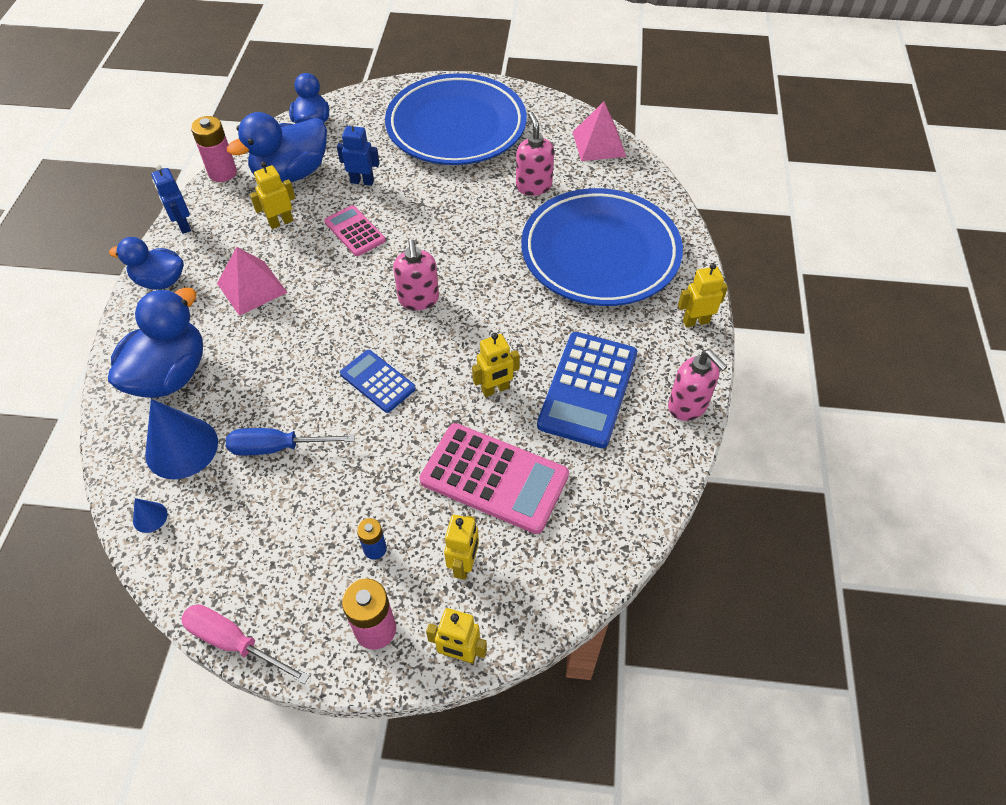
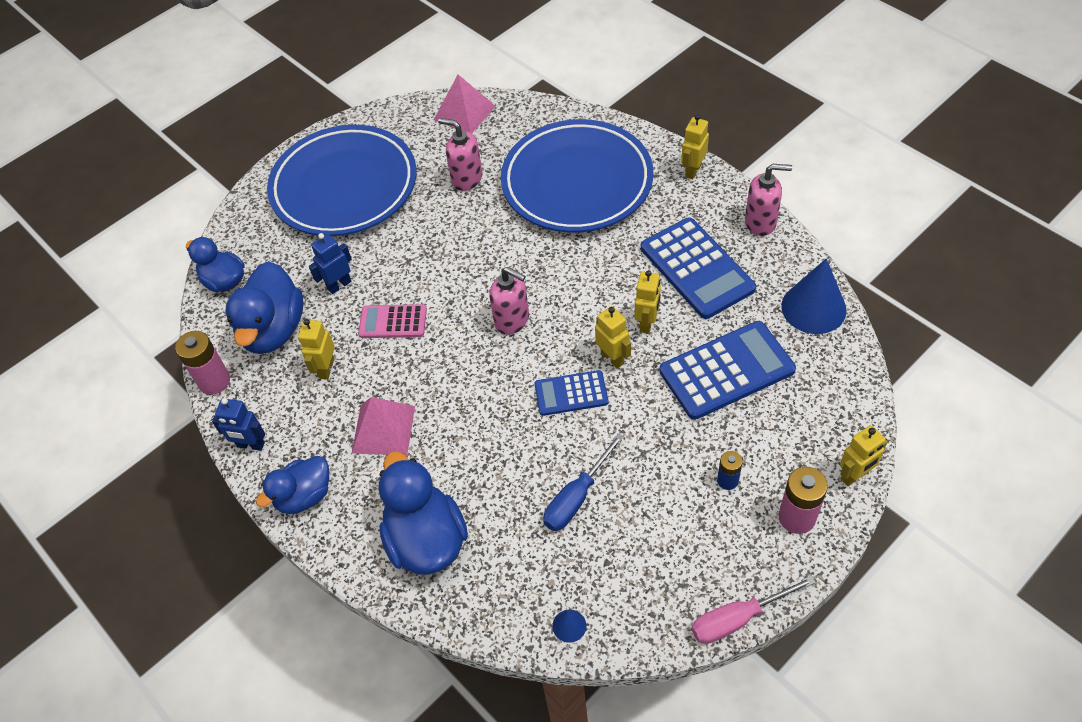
camera: 45 degrees left, 0 degrees up
(181, 448) = (516, 568): blue cone -> blue cone (813, 308)
(464, 564) = (785, 432): yellow robot -> yellow robot (612, 358)
(494, 478) = (726, 371): pink calculator -> blue calculator

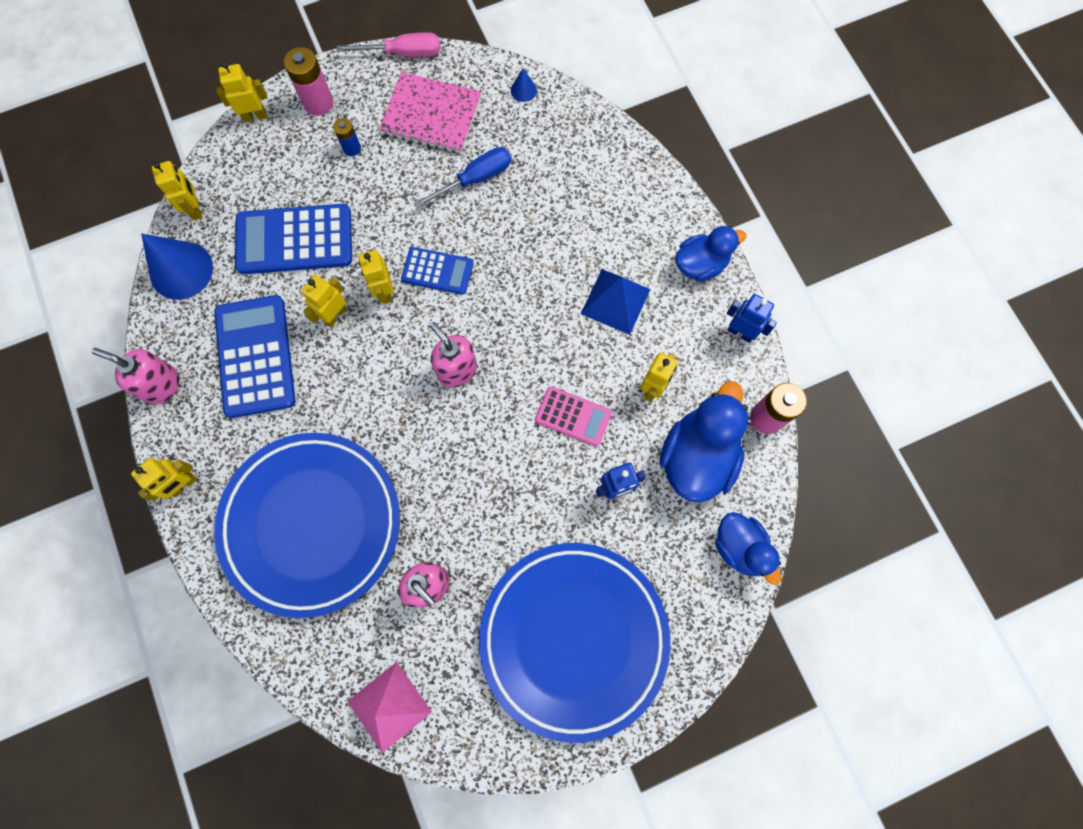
camera: 165 degrees left, 20 degrees up
(383, 429) = (615, 301): pink pyramid -> blue pyramid
(426, 540) = (608, 190): blue duck -> none
(662, 552) = (431, 115): none -> pink notebook
(843, 363) = (195, 209): none -> yellow robot

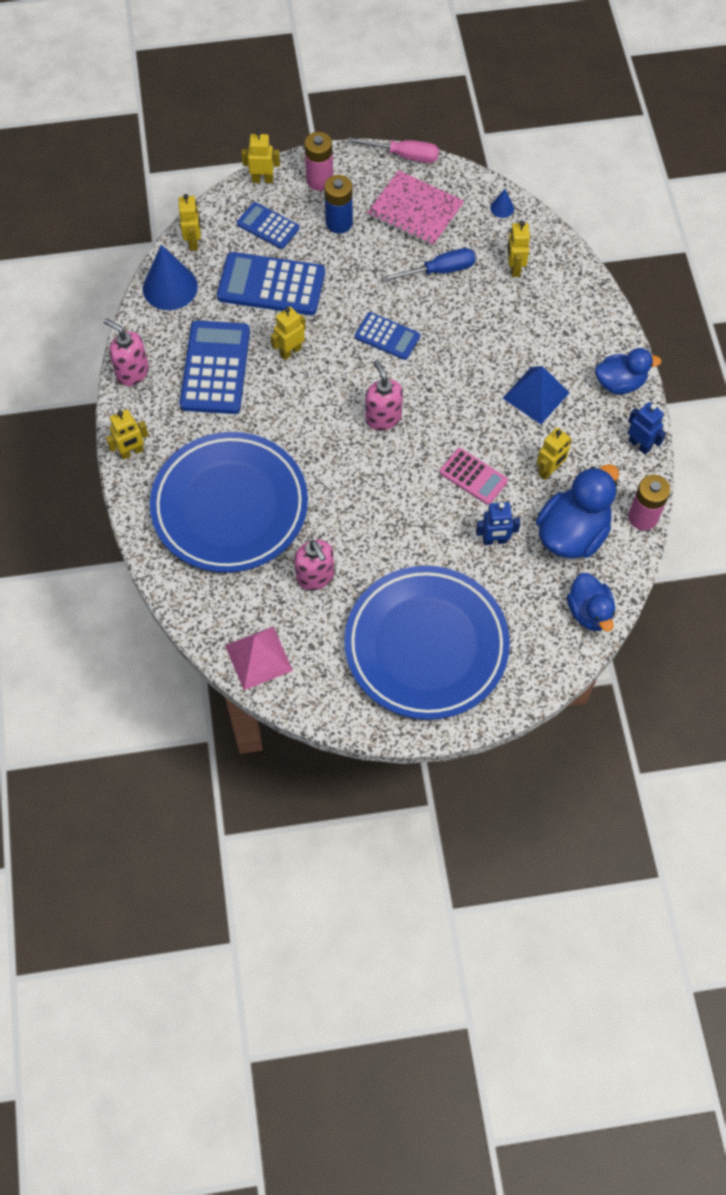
camera: 15 degrees right, 10 degrees down
(274, 170) = (268, 226): none -> blue calculator
(352, 148) = (339, 223): blue battery -> blue battery, size x1.68
(384, 292) = (337, 342): yellow robot -> yellow robot (514, 268)

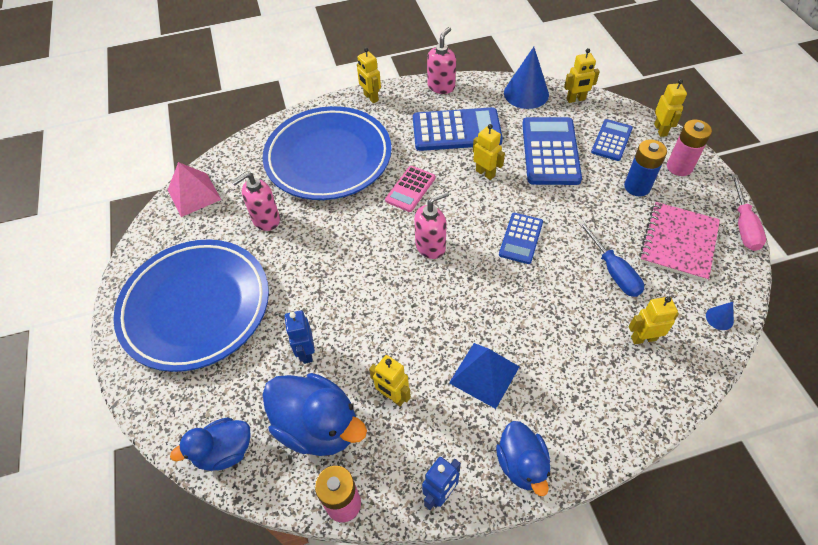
camera: 85 degrees right, 10 degrees down
(473, 477) = (376, 326): pink calculator -> pink calculator (410, 189)

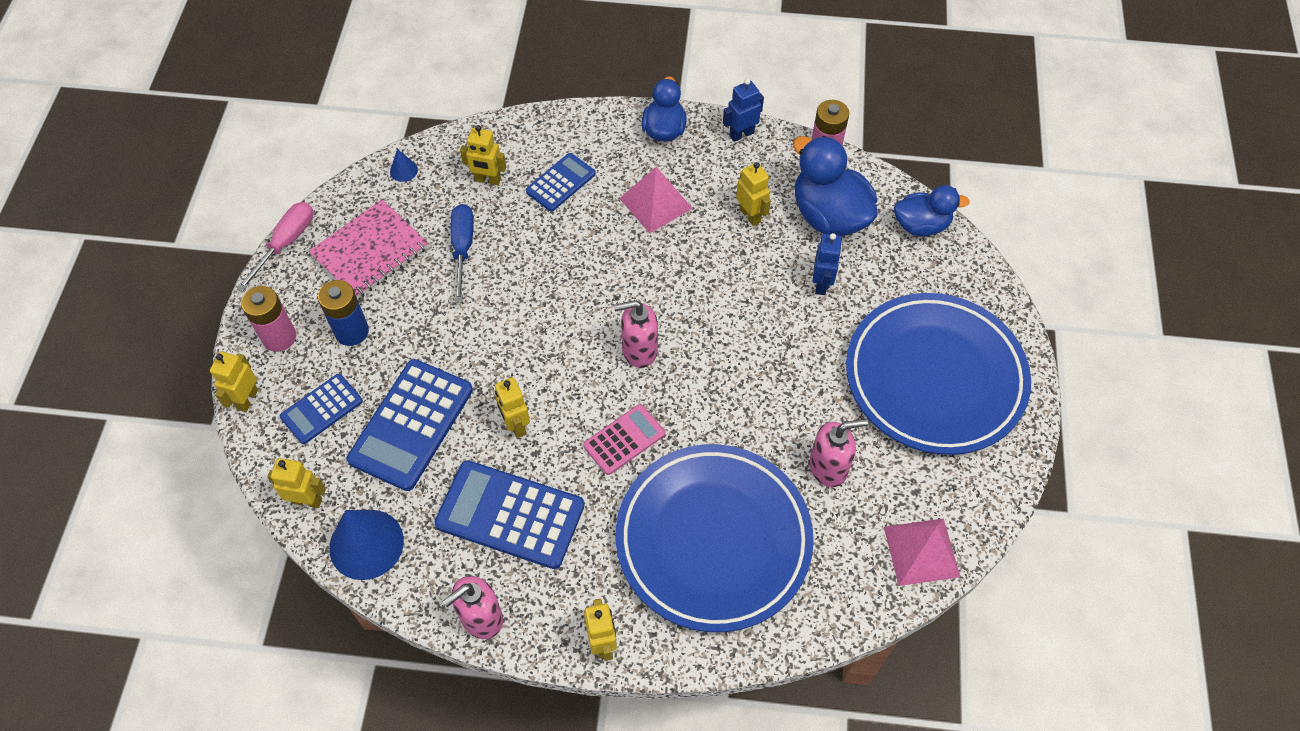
camera: 160 degrees left, 5 degrees up
(484, 374) = (655, 203): blue pyramid -> pink pyramid
(521, 238) = (532, 320): blue calculator -> blue calculator (561, 183)

